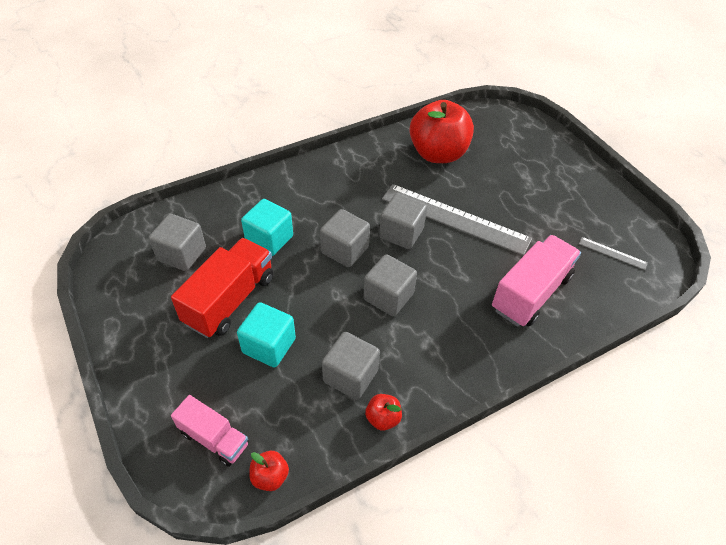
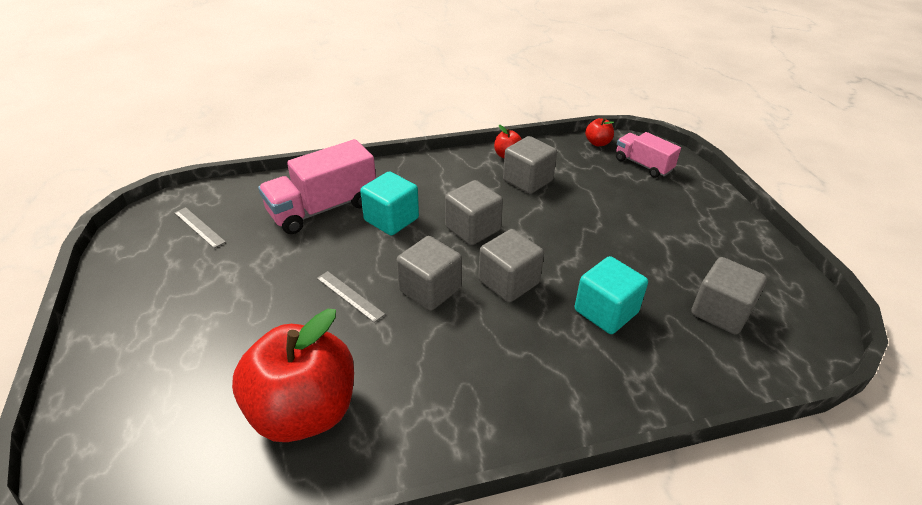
camera: 165 degrees left, 10 degrees down
(230, 300) = (647, 253): red truck -> none
(269, 345) = (601, 210): turquoise cube -> turquoise cube (391, 219)
(455, 218) = (349, 296): grey ruler -> grey ruler, size x0.42

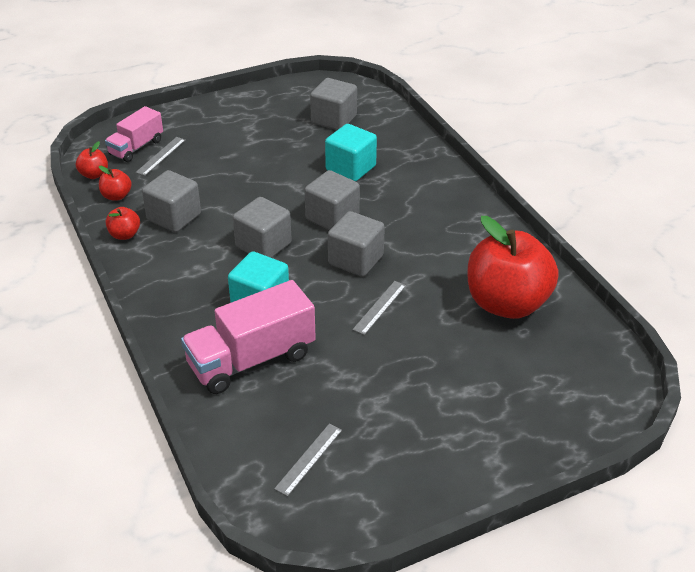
camera: 100 degrees left, 0 degrees up
(323, 208) = (251, 360): pink truck -> pink truck turned 105 degrees clockwise
(564, 153) = (116, 196): none -> red apple
(628, 178) = (161, 156): none -> grey ruler

